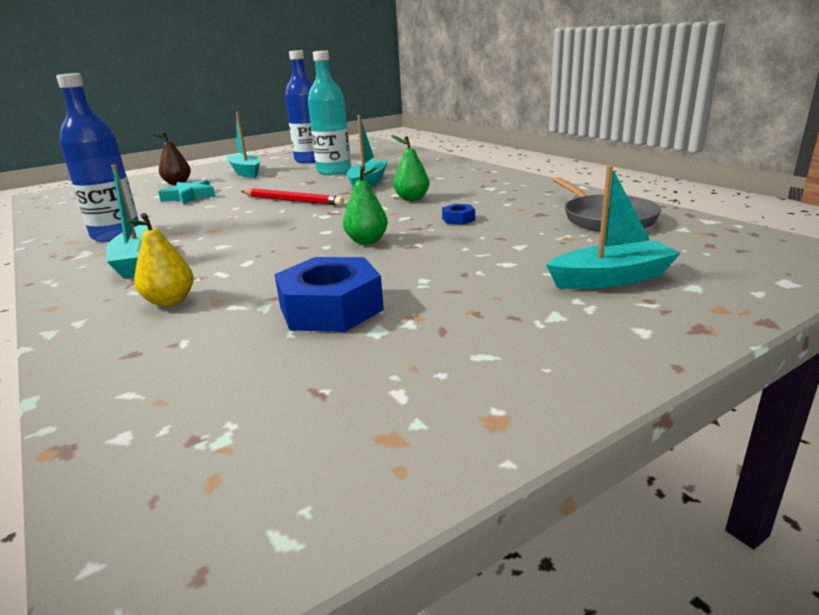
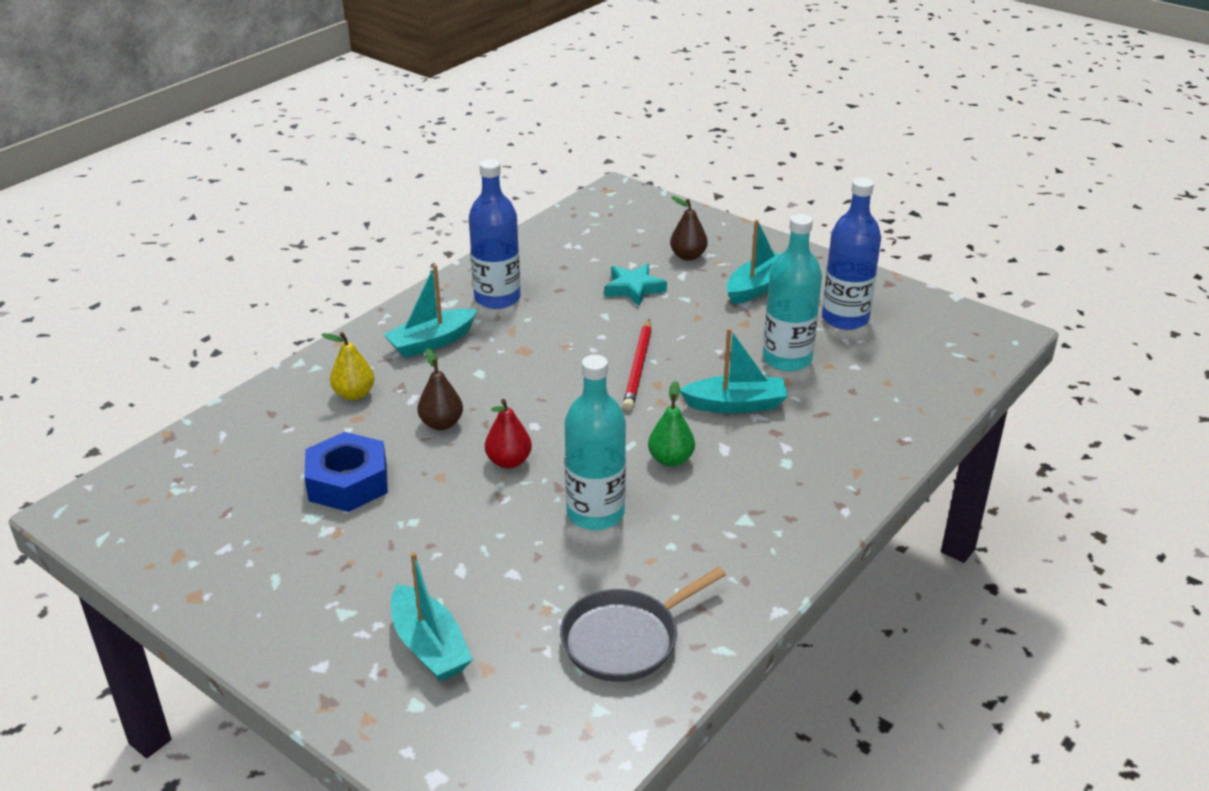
camera: 70 degrees right, 10 degrees up
(280, 263) = (441, 424): none -> brown pear
(367, 241) = (509, 461): green pear -> red pear
(458, 219) = (595, 513): blue nut -> turquoise bottle

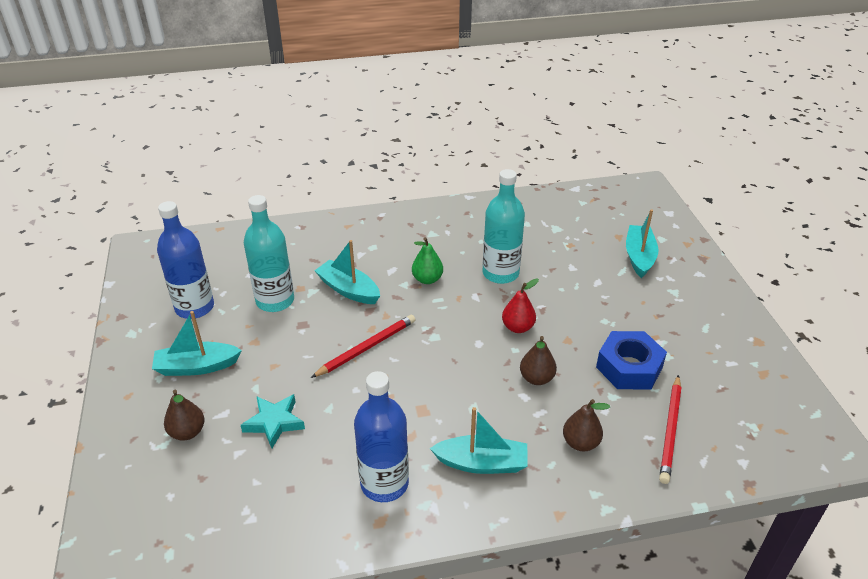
camera: 140 degrees left, 5 degrees up
(268, 444) = (670, 430): none -> red pencil
(354, 394) = (580, 443): yellow pear -> brown pear
(625, 639) = (546, 218): grey pan -> none

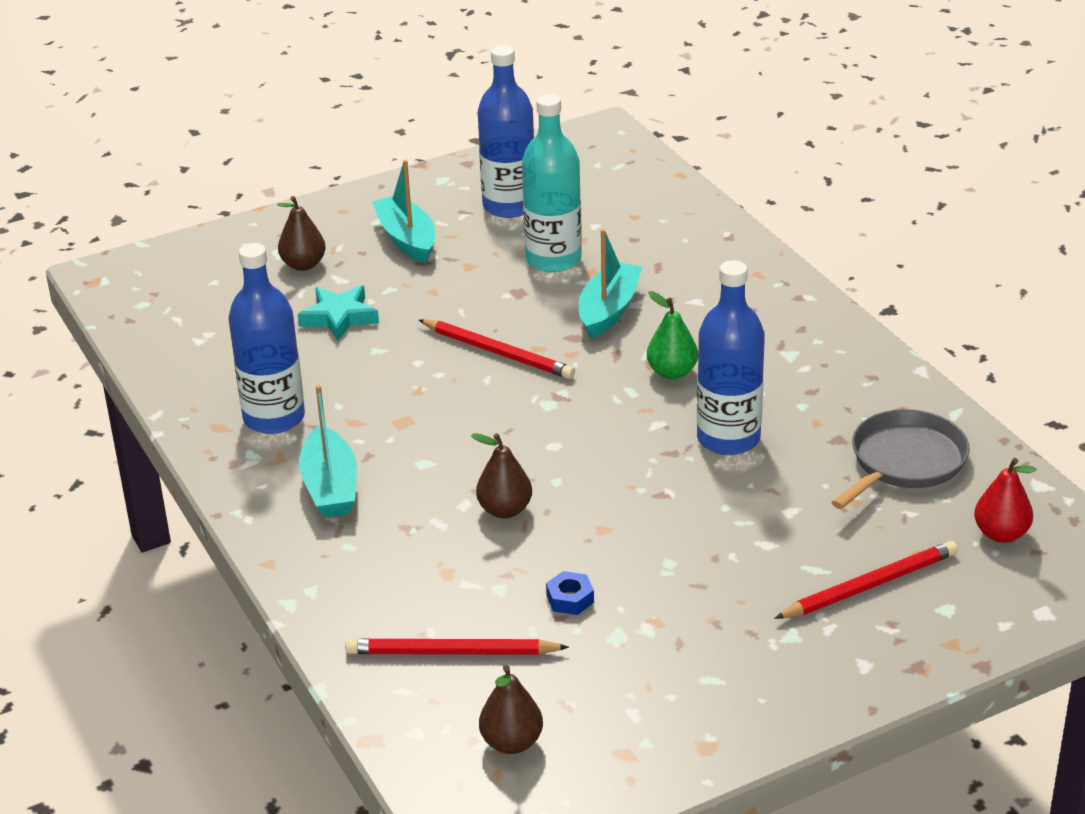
camera: 75 degrees right, 5 degrees down
(500, 273) = (728, 439): turquoise bottle -> blue bottle
(518, 327) = (607, 476): red pear -> red pear (1001, 534)
(543, 221) = (904, 462): none -> grey pan
(580, 443) = (396, 567): brown pear -> brown pear (512, 742)
(629, 367) = (570, 599): blue nut -> blue nut, size x0.45
(639, 257) = (869, 585): turquoise boat -> red pencil

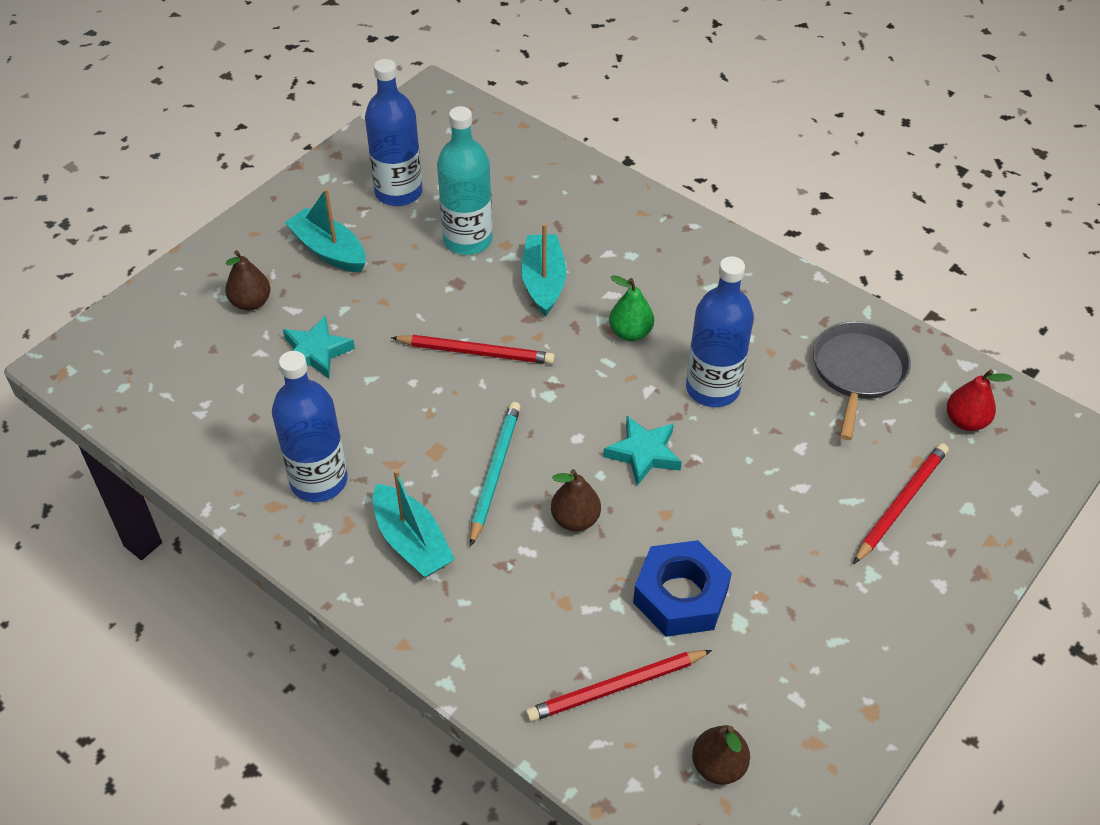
camera: 25 degrees left, 15 degrees up
(449, 453) = (494, 472): none -> turquoise pencil
(570, 599) = (680, 596): blue nut -> blue nut, size x2.25
(614, 475) = (644, 453): none -> turquoise star

